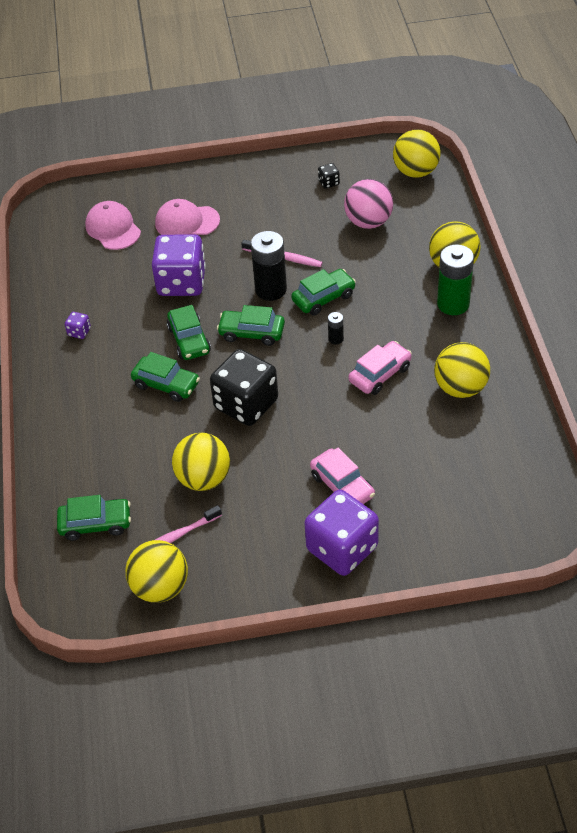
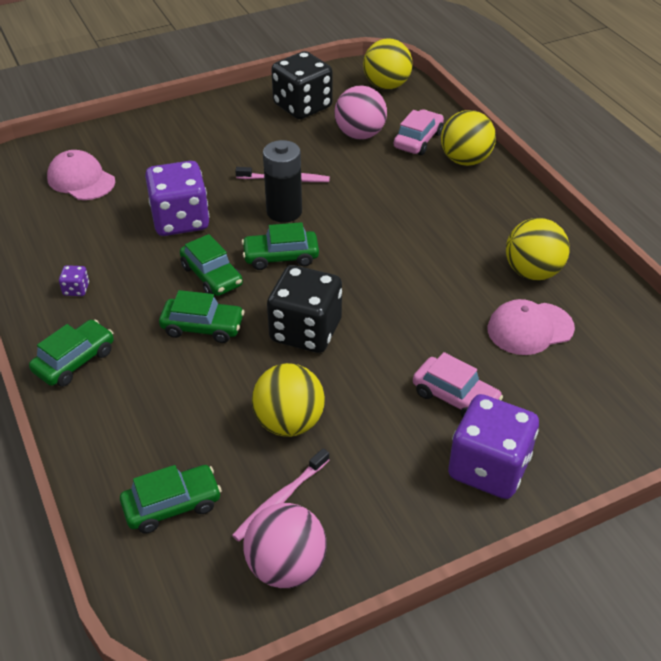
camera: 20 degrees left, 5 degrees down
(160, 587) = (286, 566): yellow ball -> pink ball
(187, 222) = (164, 162): pink cap -> pink cap (530, 328)
(323, 298) = (345, 210): green car -> green car (75, 361)
(329, 183) = (302, 106): black dice -> black dice, size x2.48
(336, 339) = (377, 247): black battery -> none
(380, 374) = (441, 273): pink car -> pink car (418, 140)
(453, 304) = (483, 195): green battery -> none

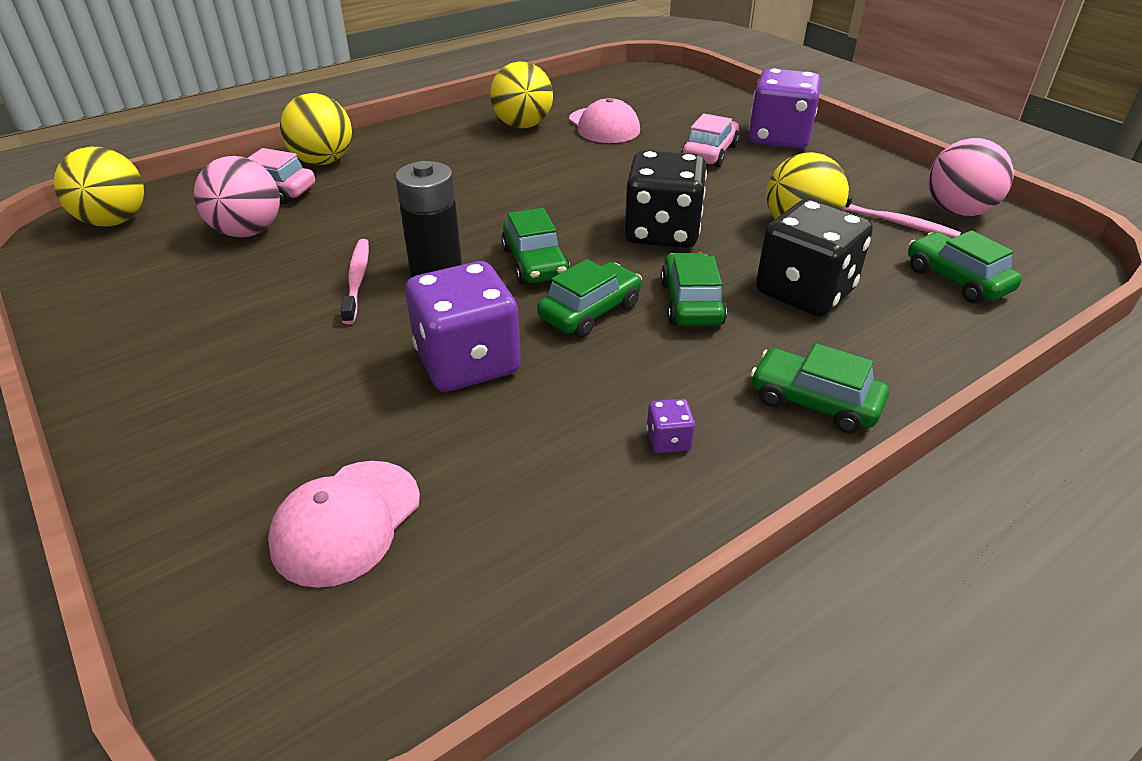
camera: 100 degrees left, 5 degrees down
(302, 106) = (146, 287): black dice -> black dice (804, 292)

